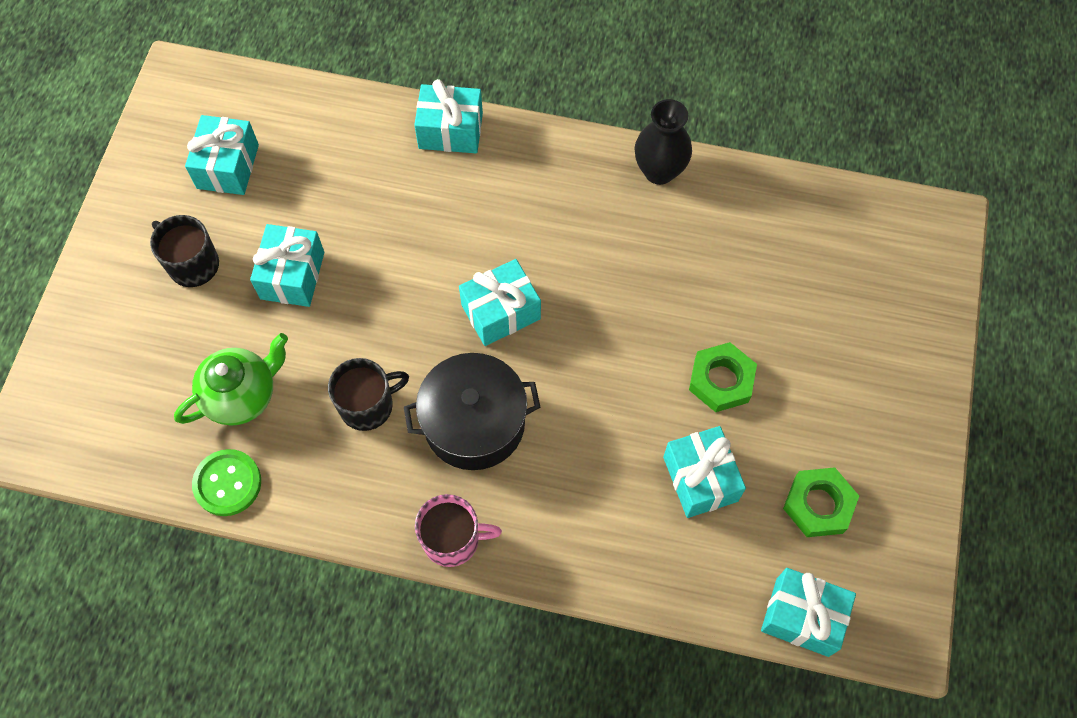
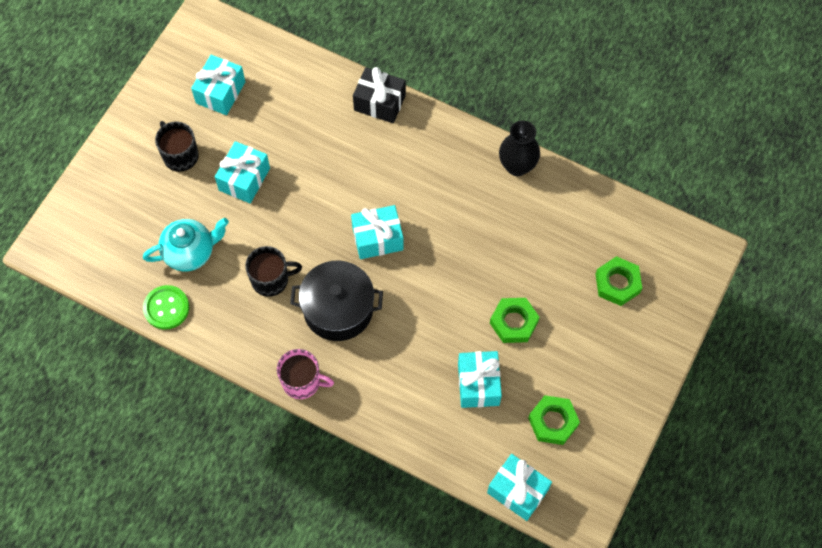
camera: 15 degrees right, 0 degrees up
(242, 395) = (190, 252): green teapot -> turquoise teapot
(450, 131) = (379, 103): turquoise gift -> black gift
(841, 293) = (617, 283): none -> green nut

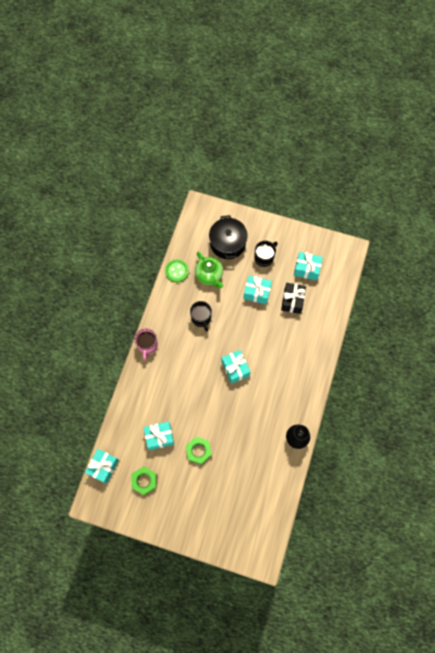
camera: 80 degrees right, 5 degrees up
(190, 252) = (209, 275): turquoise teapot -> green teapot
(338, 309) = (190, 356): black pot -> black pot (227, 243)
(379, 103) = (320, 354): black gift -> black gift (292, 301)
(617, 283) = (232, 507): green nut -> none

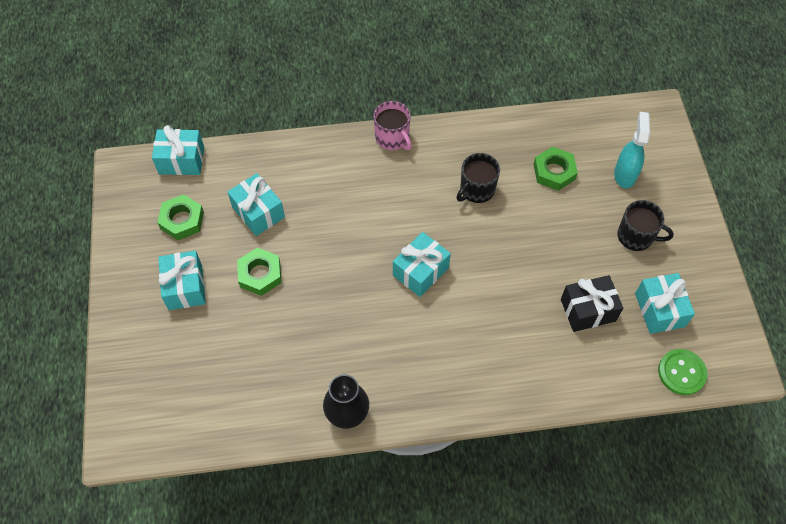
camera: 65 degrees right, 10 degrees down
(147, 345) = (392, 138): pink mug -> pink mug turned 105 degrees counterclockwise
(177, 271) = (533, 126): green button -> green button (681, 372)
(209, 275) = (554, 172): green teapot -> green nut
(227, 243) = (625, 174): black pot -> turquoise spray bottle
(257, 293) = (568, 250): turquoise gift -> turquoise gift (185, 287)

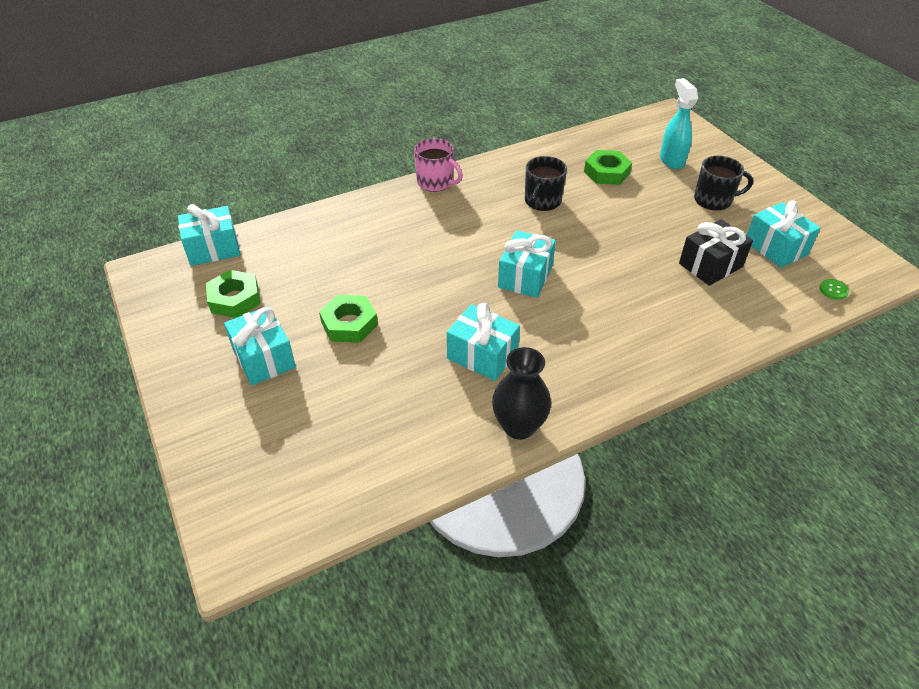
camera: 20 degrees left, 15 degrees down
(258, 212) = (322, 271): turquoise gift -> turquoise gift (482, 355)
(681, 372) = (833, 290): green button -> green button, size x0.53

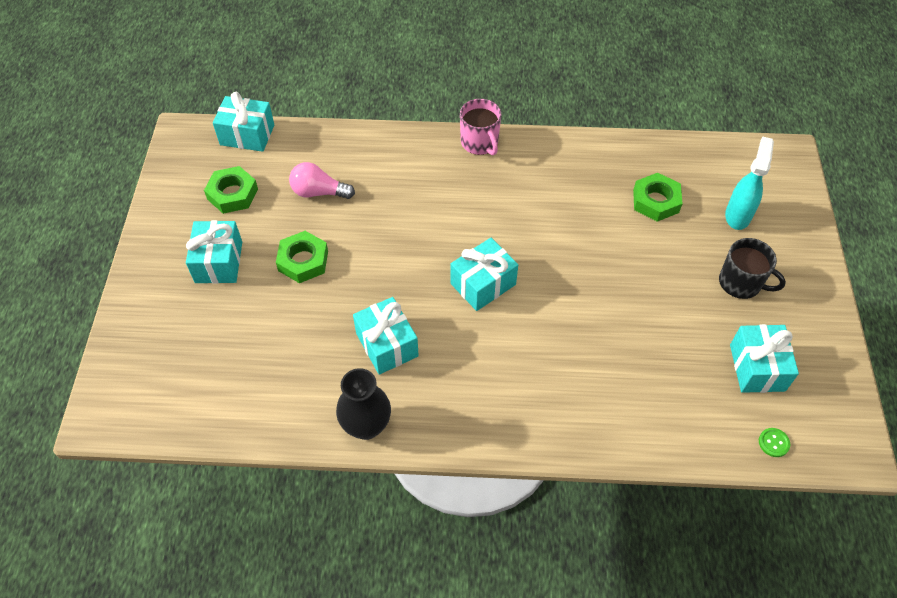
camera: 30 degrees right, 10 degrees up
(321, 266) = (318, 192): none -> pink light bulb
(542, 201) = (563, 208): black mug -> none
(710, 265) = (670, 355): black gift -> none

